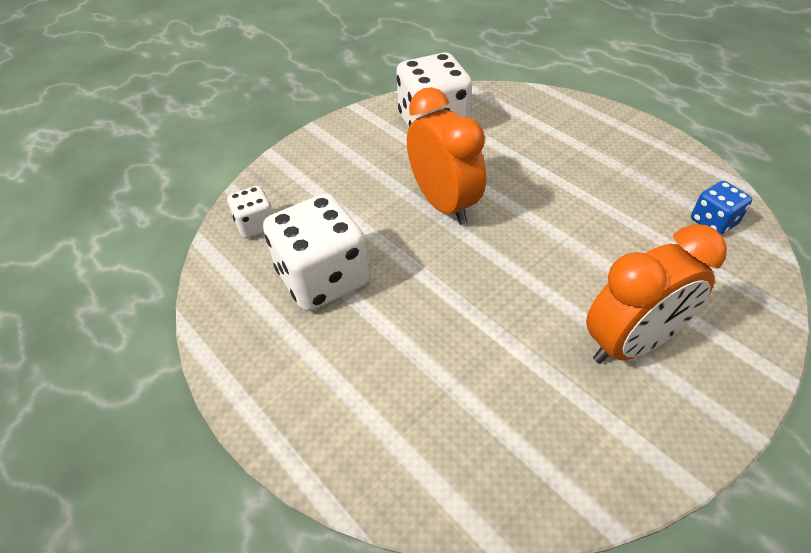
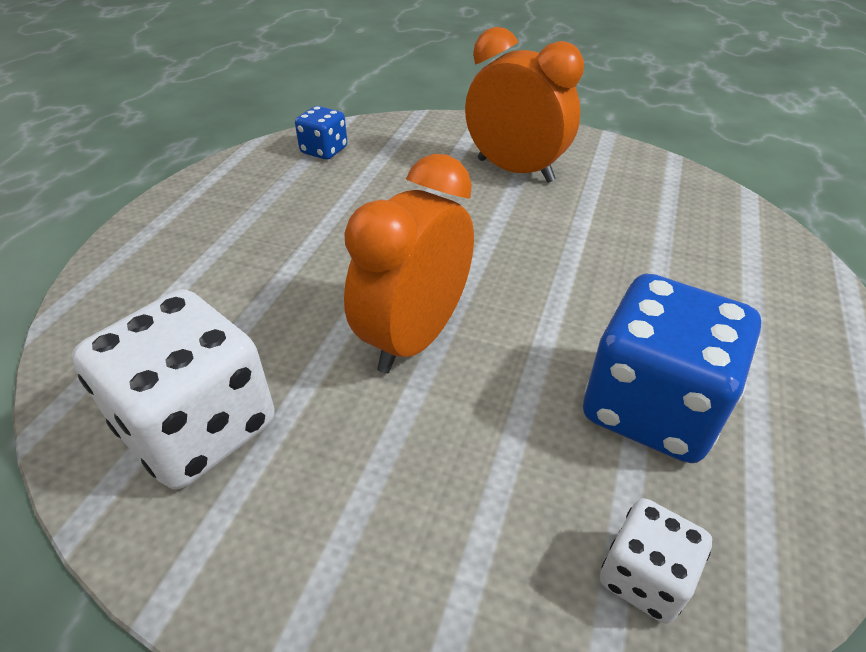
camera: 120 degrees left, 5 degrees down
(323, 278) = (651, 407): white dice -> blue dice

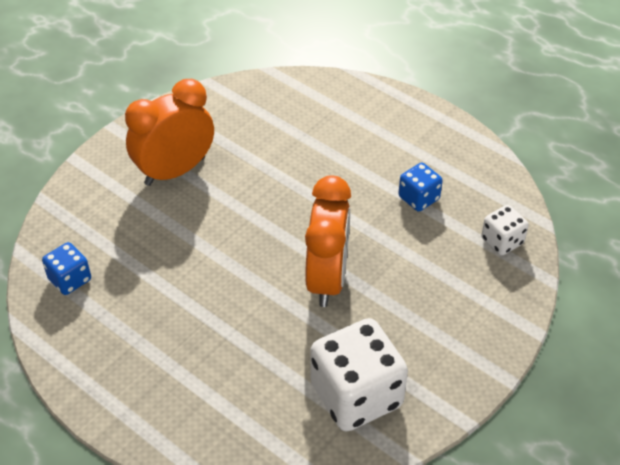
camera: 70 degrees left, 5 degrees up
(414, 337) = (327, 279): orange clock -> orange clock turned 135 degrees counterclockwise
(651, 407) = (418, 198): blue dice -> blue dice, size x0.51

